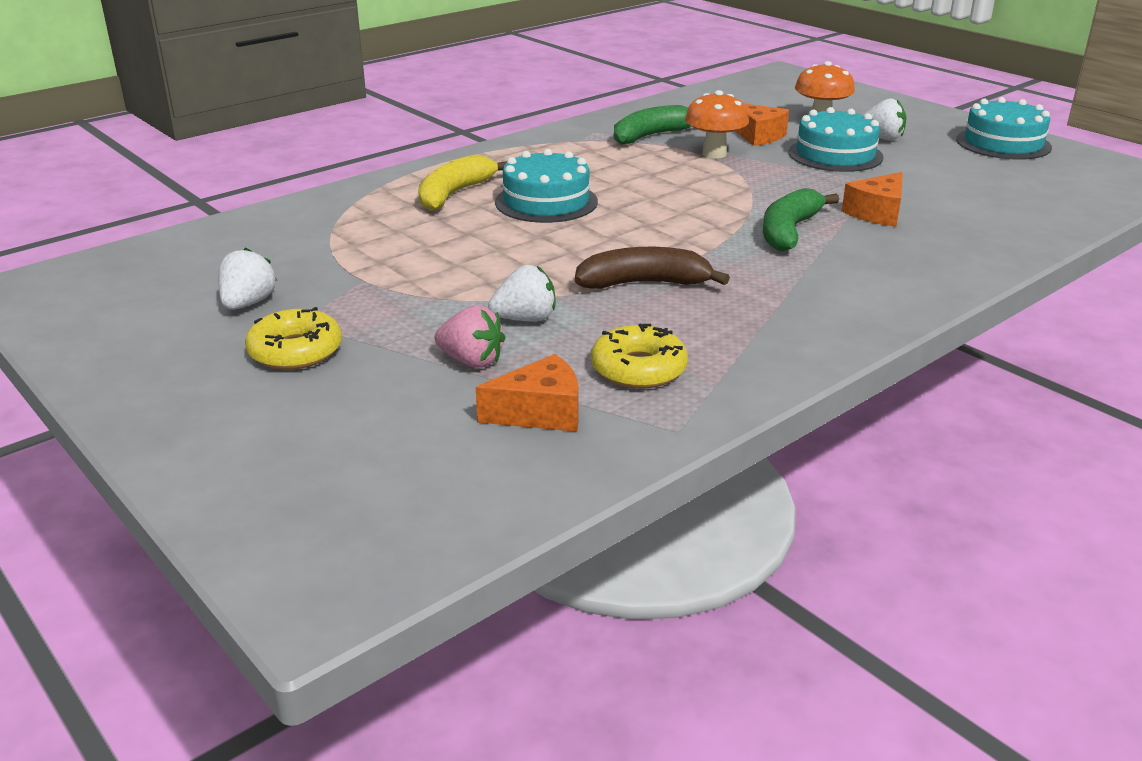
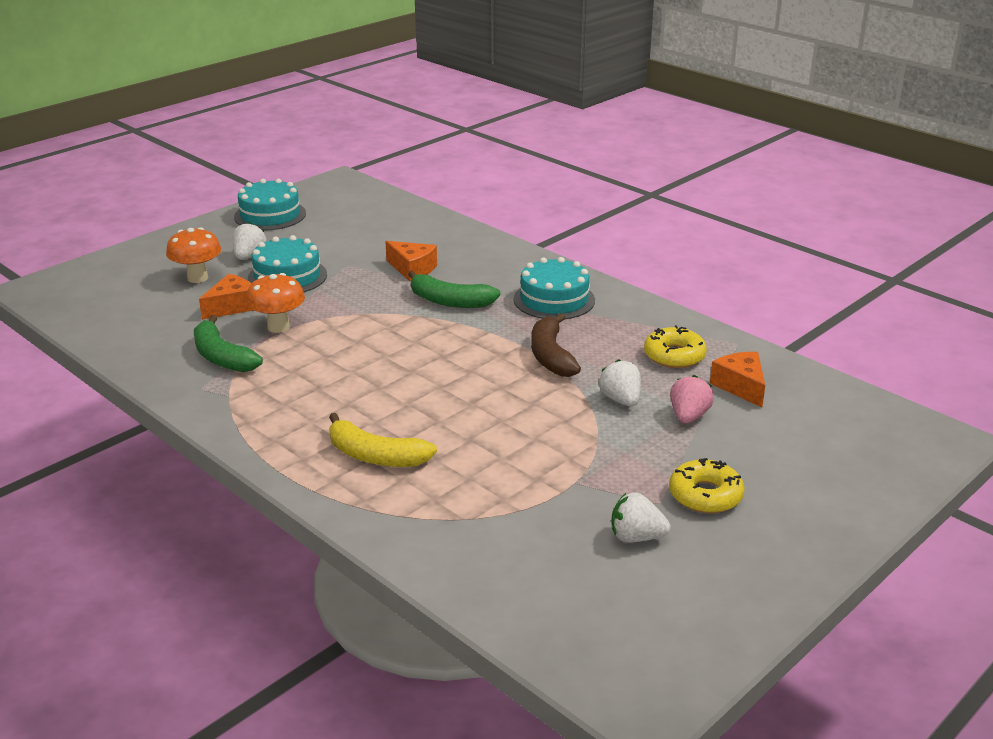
camera: 95 degrees left, 0 degrees up
(546, 202) = (394, 404): turquoise cake -> turquoise cake (554, 300)

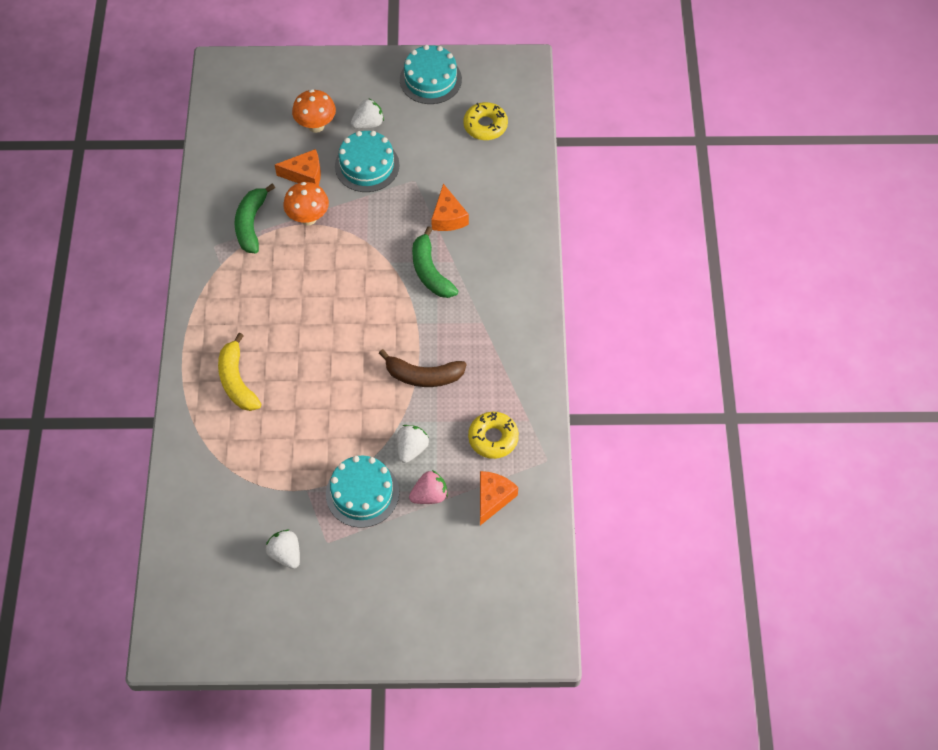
camera: 45 degrees right, 30 degrees up
(551, 356) = (423, 376): brown banana -> brown banana turned 120 degrees counterclockwise
(554, 300) = (494, 322): turquoise cake -> turquoise cake (362, 493)
(705, 495) = (356, 559): yellow donut -> yellow donut (485, 125)

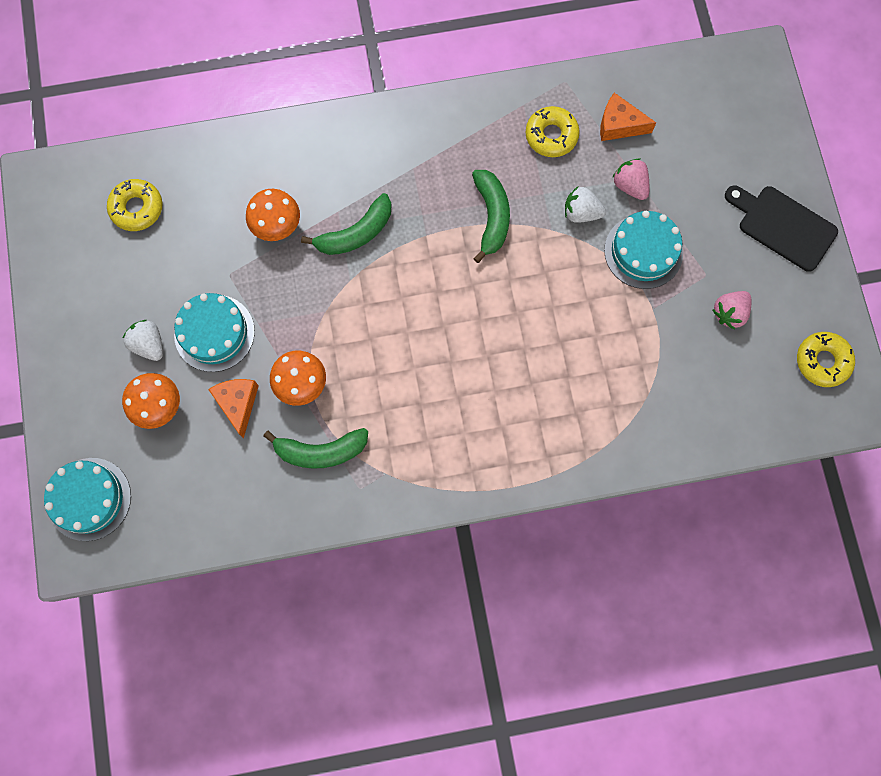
camera: 100 degrees left, 15 degrees up
(218, 625) = (822, 361): none -> yellow donut
(237, 381) = (538, 414): yellow banana -> none
(286, 554) = (729, 313): white strawberry -> pink strawberry
(359, 623) = (783, 226): none -> black cutting board
(423, 376) = (491, 216): brown banana -> green banana
(430, 79) = (70, 283): turquoise cake -> turquoise cake (89, 499)
(448, 217) = (277, 227): orange cheese -> orange mushroom

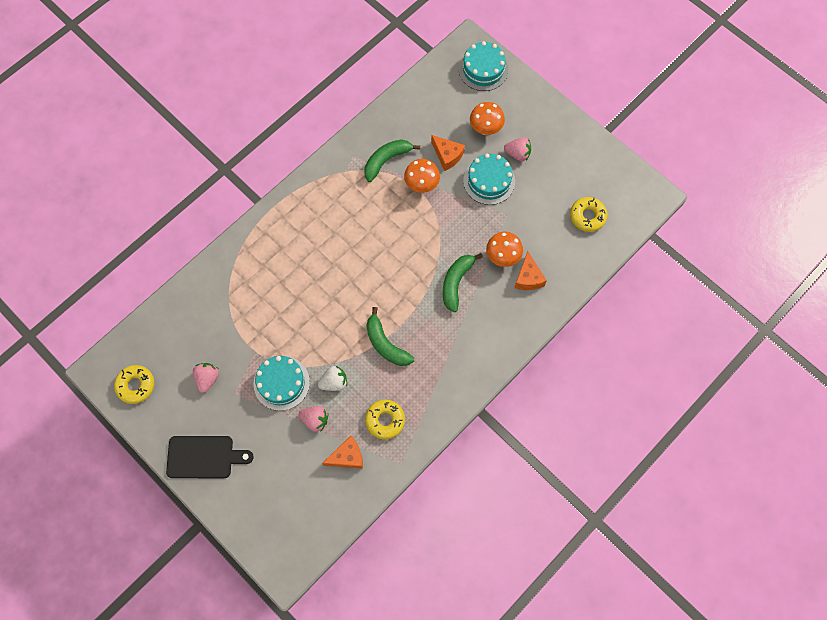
camera: 145 degrees right, 5 degrees down
(149, 344) = (517, 154): white strawberry -> pink strawberry
(268, 184) = (528, 277): none -> orange cheese

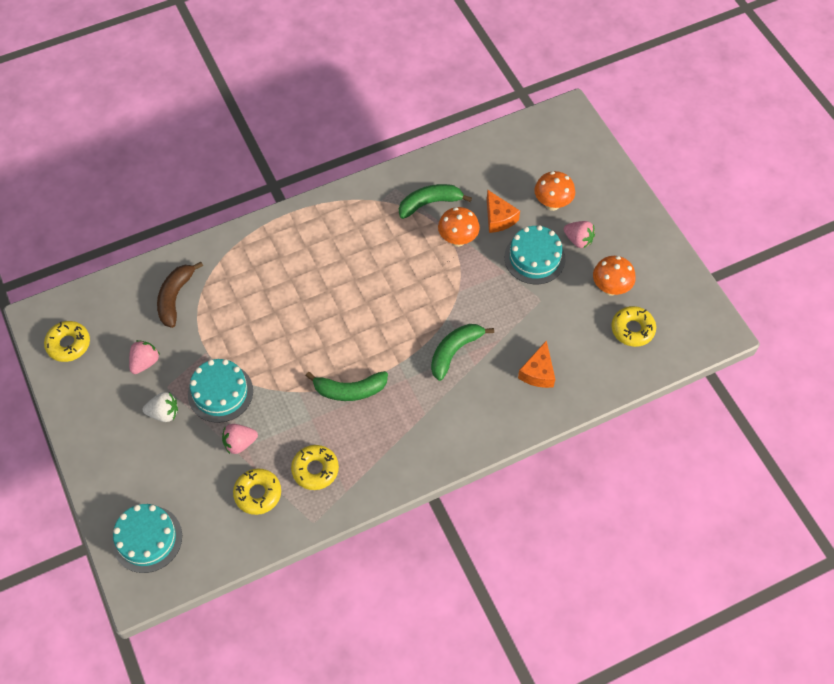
camera: 20 degrees right, 10 degrees down
(204, 457) = (106, 440): black cutting board -> none
(209, 313) = (175, 297): none -> brown banana
(315, 420) = (240, 443): pink strawberry -> pink strawberry turned 120 degrees clockwise
(334, 382) = (277, 411): white strawberry -> white strawberry (164, 413)
(347, 456) = (258, 494): orange cheese -> yellow donut
(386, 344) = (350, 390): green banana -> green banana turned 75 degrees counterclockwise
(483, 69) = (574, 143): turquoise cake -> turquoise cake (147, 539)
(502, 257) = (517, 341): orange mushroom -> orange mushroom (610, 288)

